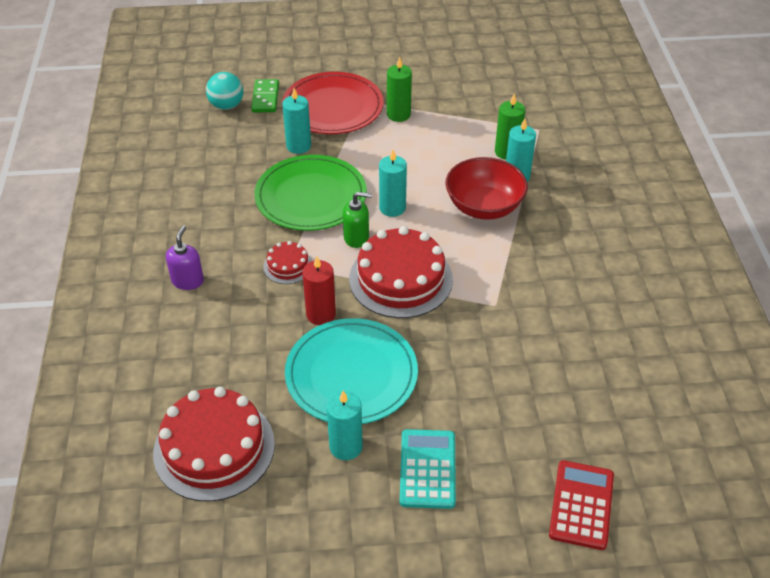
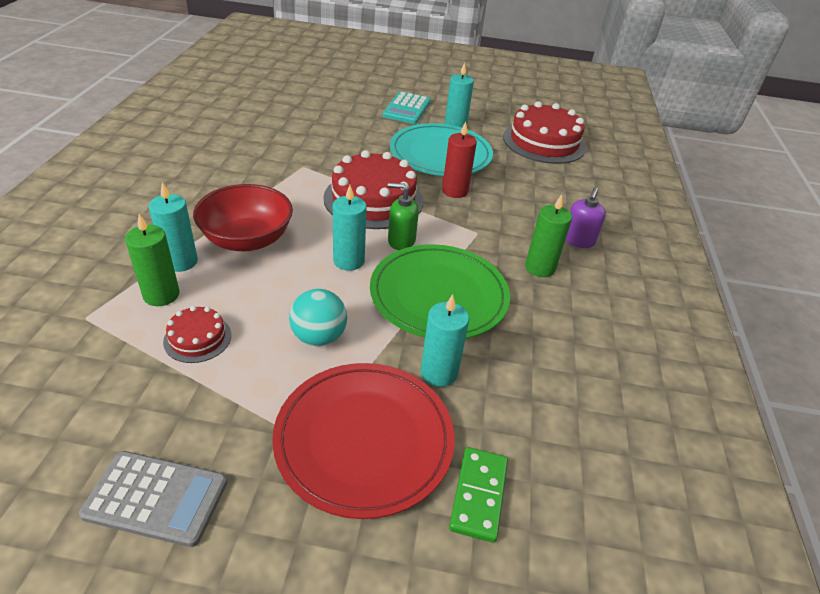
camera: 170 degrees left, 5 degrees down
(226, 106) = (551, 492): turquoise ball -> turquoise ball (319, 337)
(288, 266) = (478, 232): red cake -> red cake (197, 338)
(398, 115) = (265, 395): green candle -> green candle (540, 268)
(421, 70) = (156, 498): none -> grey calculator
(581, 505) = (325, 82): red calculator -> none

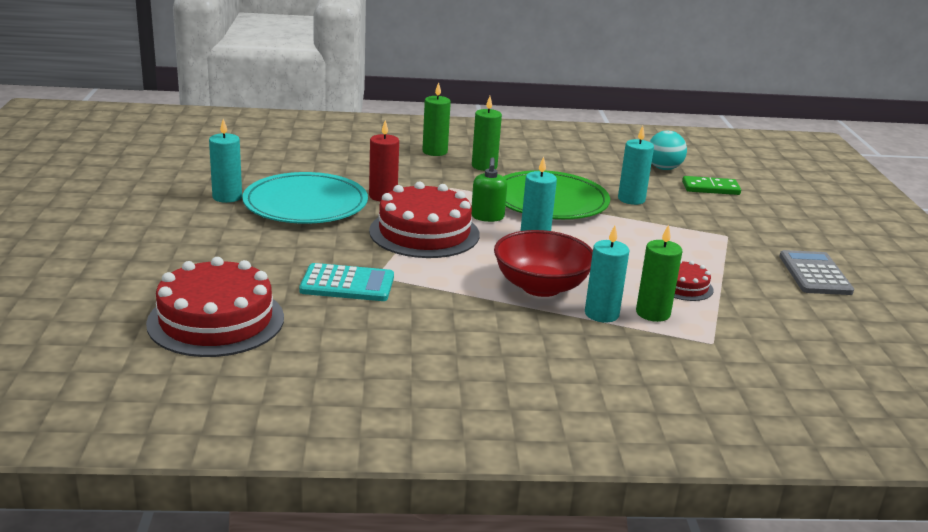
camera: 100 degrees left, 15 degrees down
(319, 337) = (637, 240): turquoise ball -> turquoise ball (663, 168)
(364, 439) = (708, 219): red plate -> none
(407, 109) = (184, 225): turquoise calculator -> turquoise calculator (347, 284)
(544, 142) = (251, 155): red cake -> red cake (216, 320)
(578, 240) = (435, 152): purple soap dispenser -> green candle

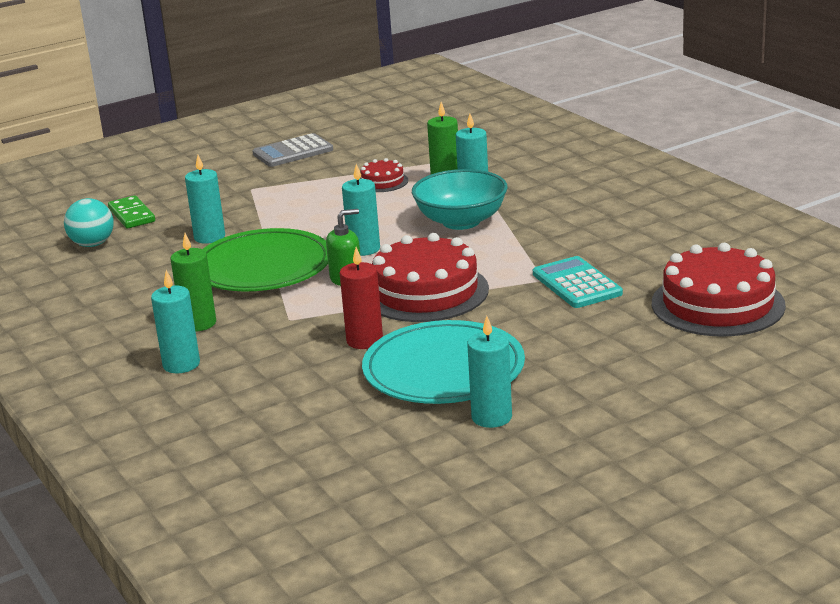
camera: 115 degrees left, 0 degrees up
(435, 152) = (181, 364): green candle -> turquoise candle
(541, 287) = (461, 221): red bowl -> turquoise bowl

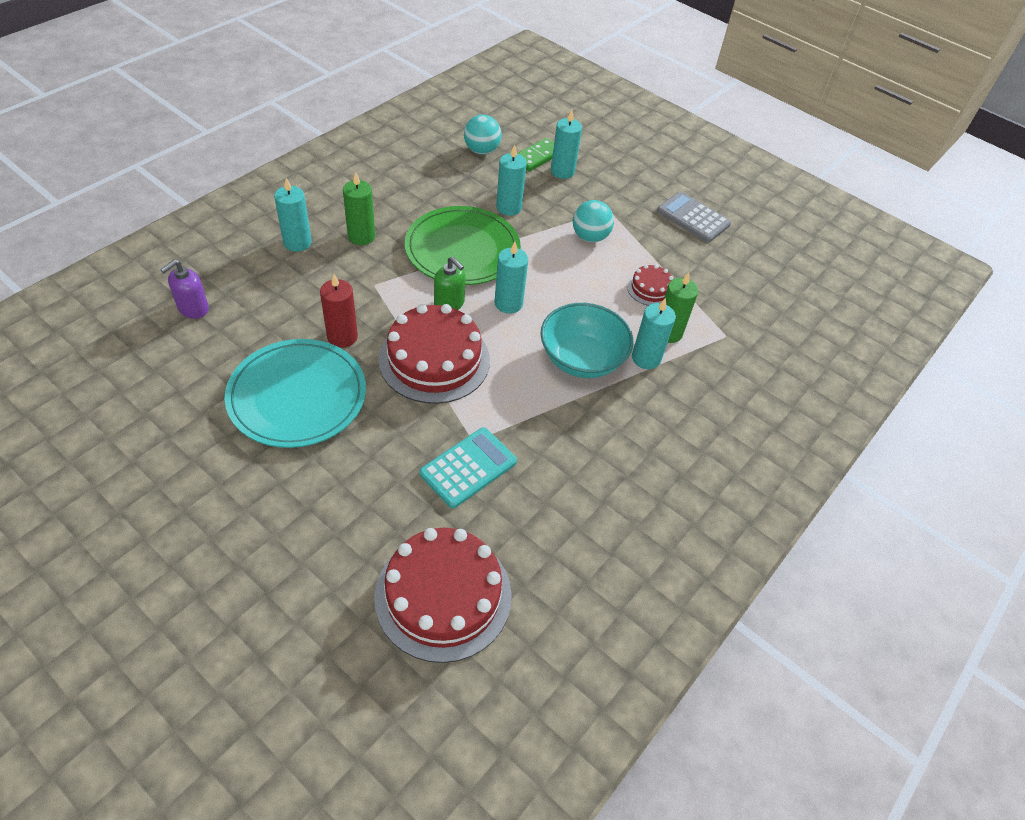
camera: 65 degrees right, 25 degrees up
(261, 436) = (193, 308): none -> purple soap dispenser
(288, 201) = (590, 237): none -> turquoise ball
(491, 417) = (218, 441): turquoise candle -> turquoise candle (562, 171)

